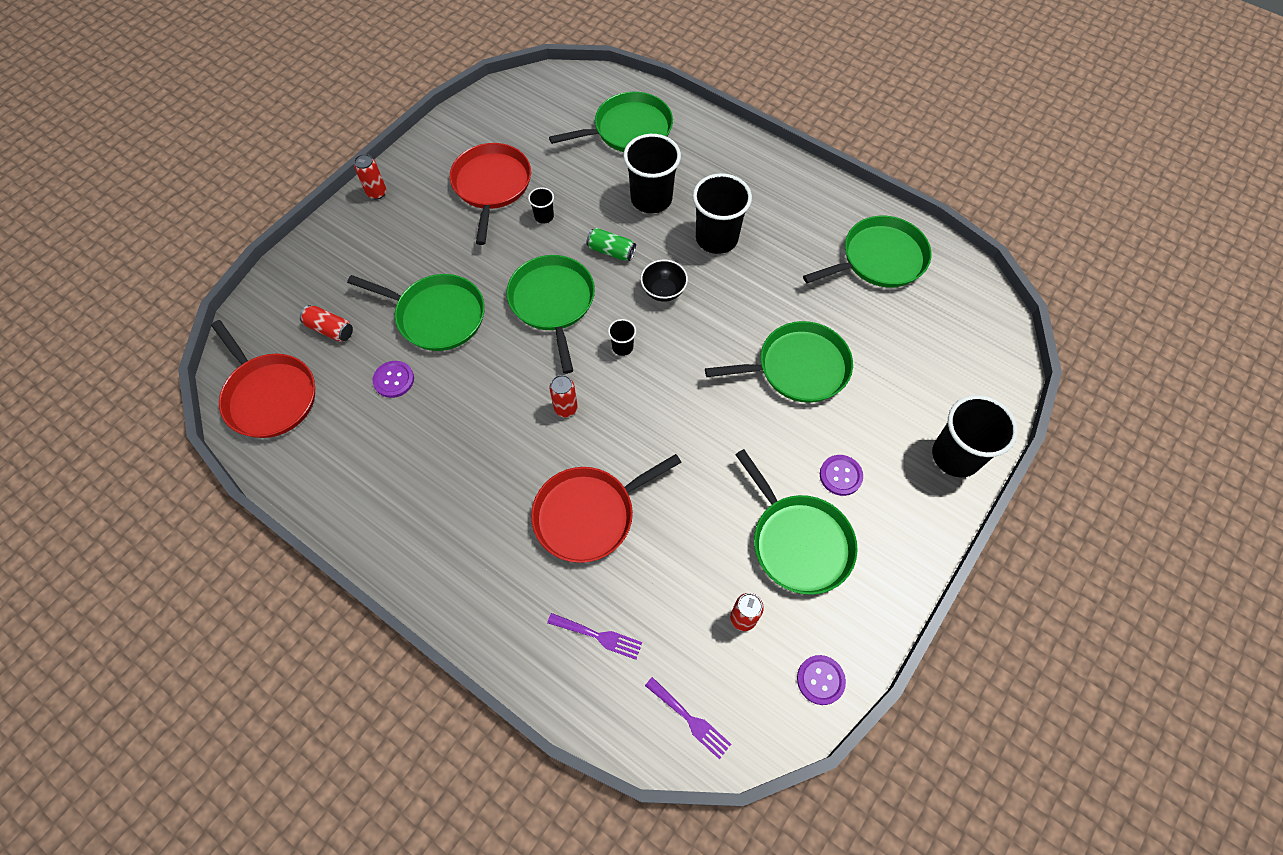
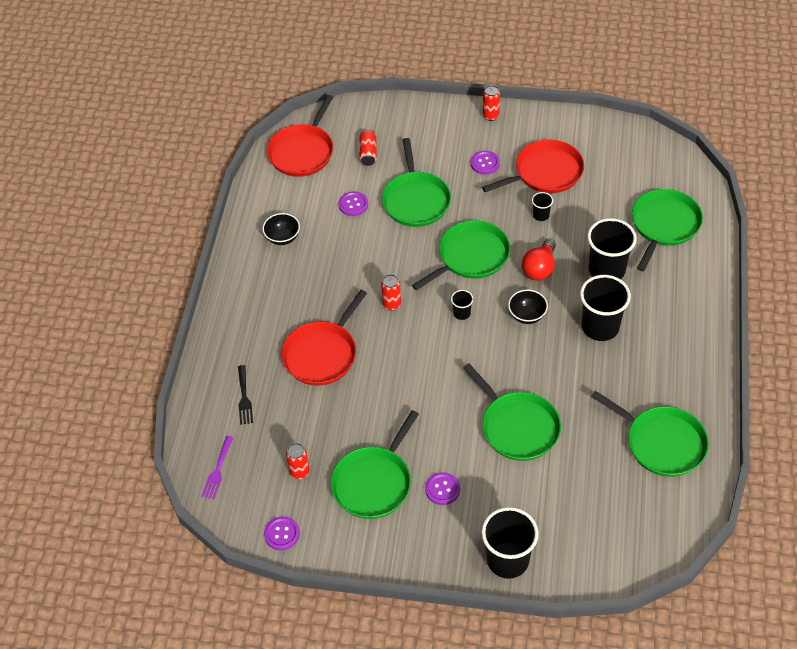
camera: 65 degrees right, 10 degrees down
(385, 479) = (282, 238): none -> black bowl
(437, 229) = (485, 163): none -> purple button
(589, 514) = (322, 354): red pan -> red pan turned 90 degrees counterclockwise
(598, 636) = (244, 398): purple fork -> black fork
(611, 251) = (539, 268): green can -> red light bulb
(628, 130) = (664, 225): green pan -> green pan turned 105 degrees counterclockwise

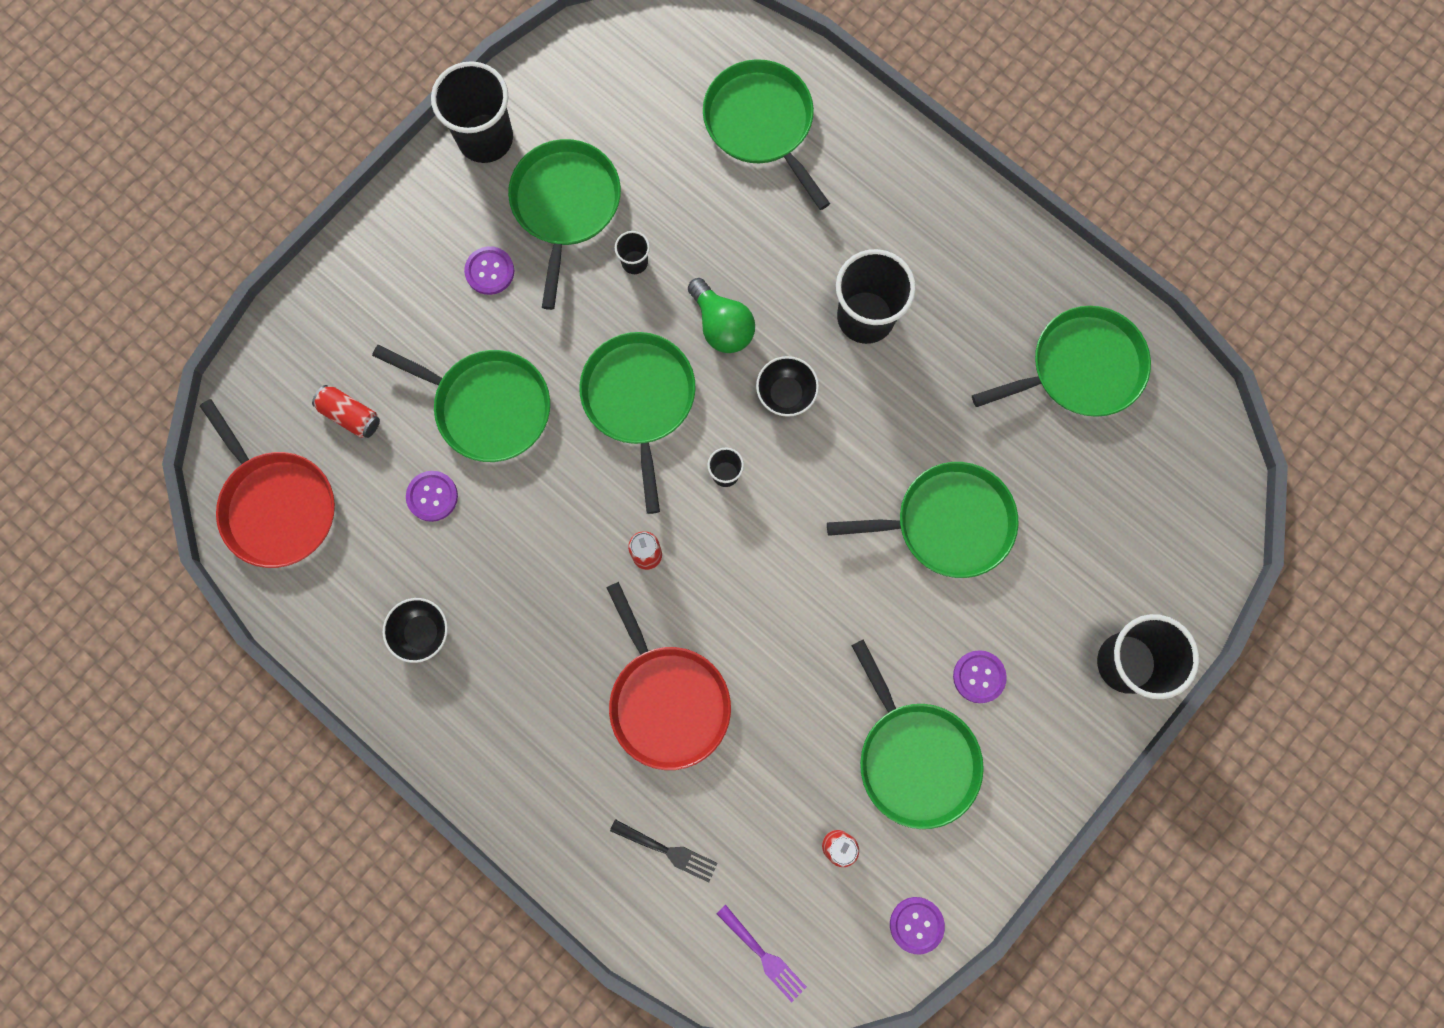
camera: 60 degrees left, 25 degrees up
(490, 116) = (408, 204): red can -> none
(539, 268) = (722, 326): red light bulb -> green light bulb
(545, 173) = (565, 205): red pan -> green pan
(606, 270) = (783, 245): black cup -> black cup (485, 138)

